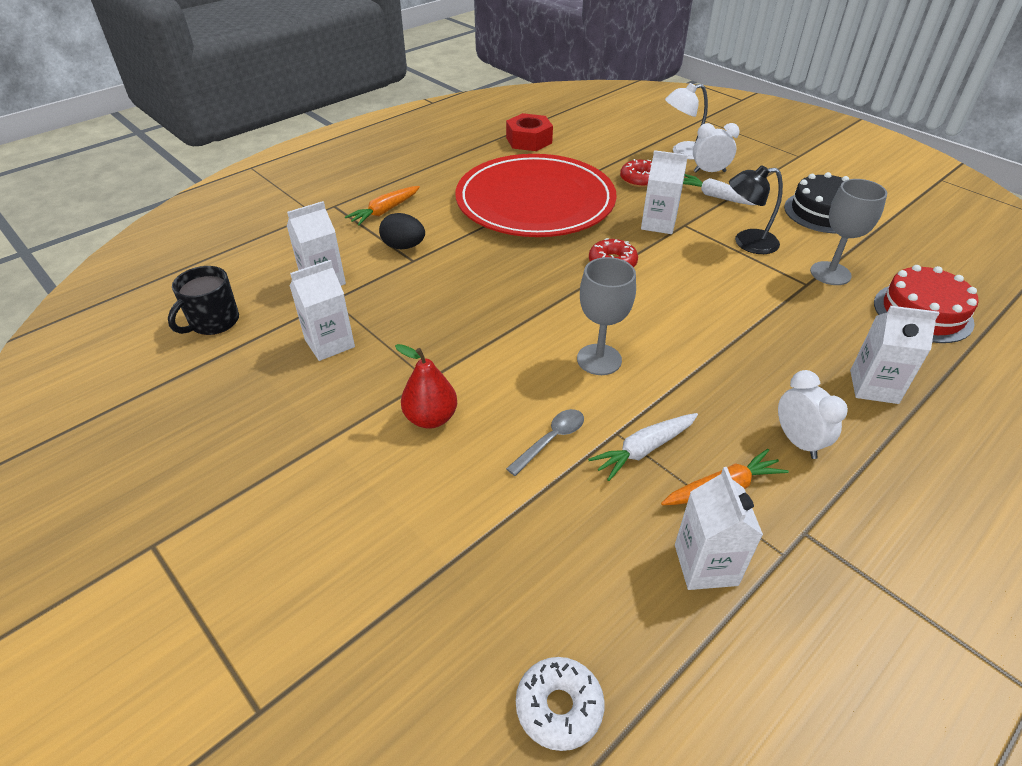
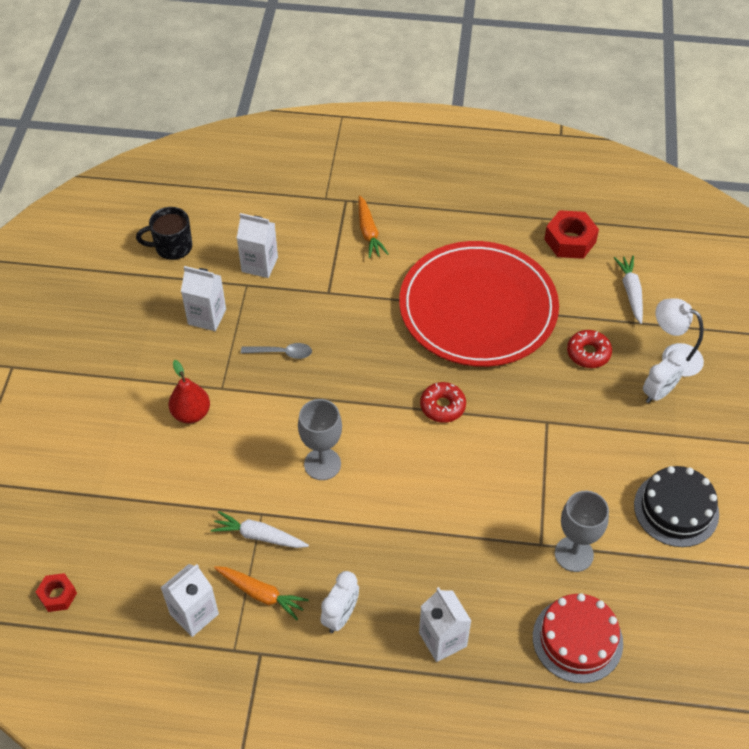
camera: 50 degrees right, 10 degrees up
(385, 211) = (369, 232): orange carrot -> orange carrot turned 105 degrees counterclockwise
(403, 246) = (338, 275): black egg -> none
(551, 440) = (226, 484): grey spoon -> grey spoon (282, 353)
(559, 707) = (58, 595): white donut -> red nut
(658, 224) = (529, 404): white carton -> none
(709, 172) = (658, 393): white clock -> white clock turned 90 degrees clockwise
(716, 197) = (617, 420): white carrot -> white carrot (630, 292)
(747, 243) = (563, 477): black lamp -> none

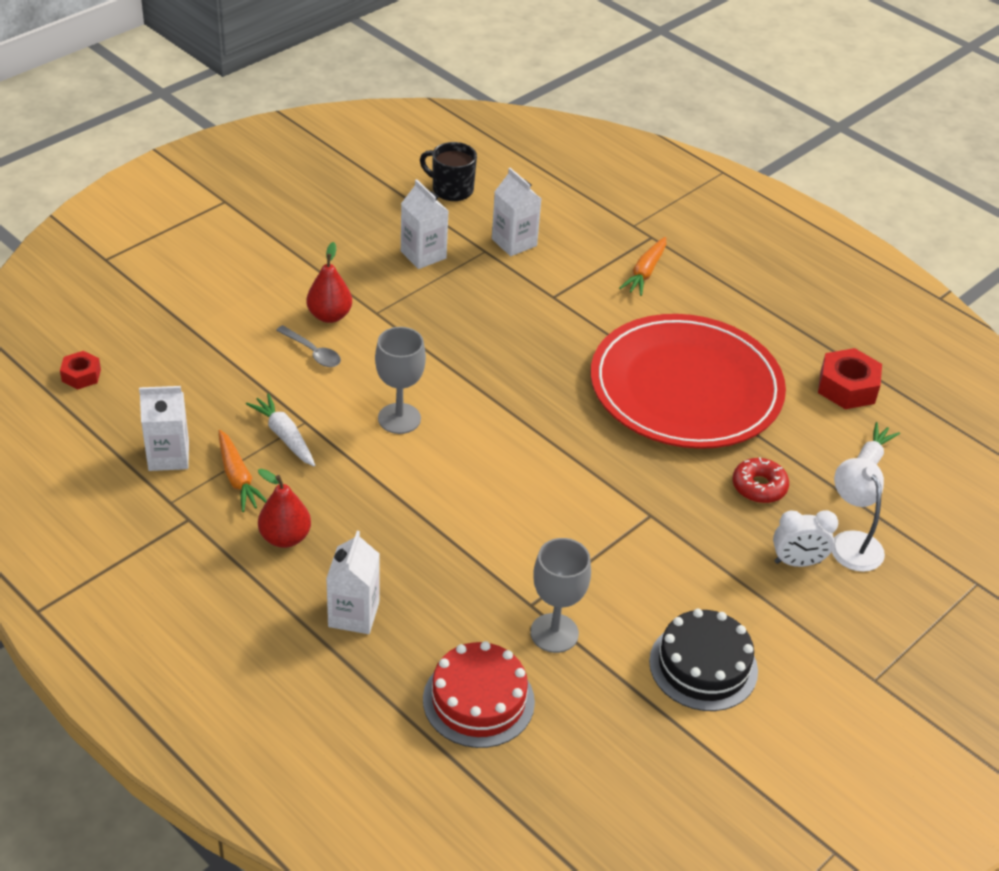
camera: 35 degrees right, 10 degrees down
(282, 353) = (458, 317): grey spoon -> grey spoon (313, 352)
(340, 616) = (285, 537): white clock -> red pear
(442, 406) = (561, 442): red donut -> none

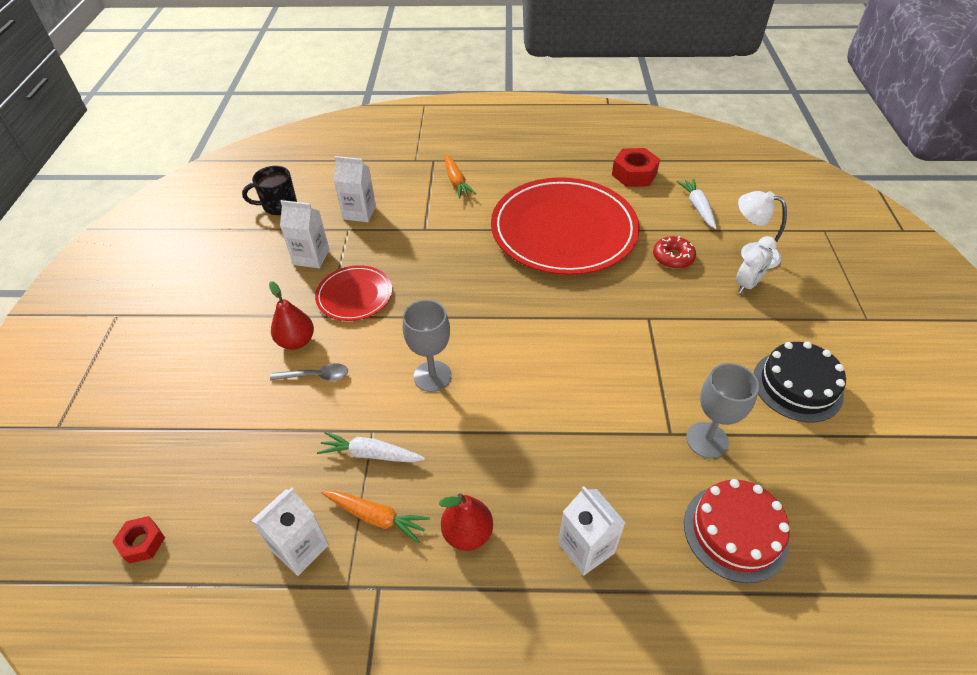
camera: 40 degrees left, 5 degrees up
(418, 312) = (354, 295): none -> red plate

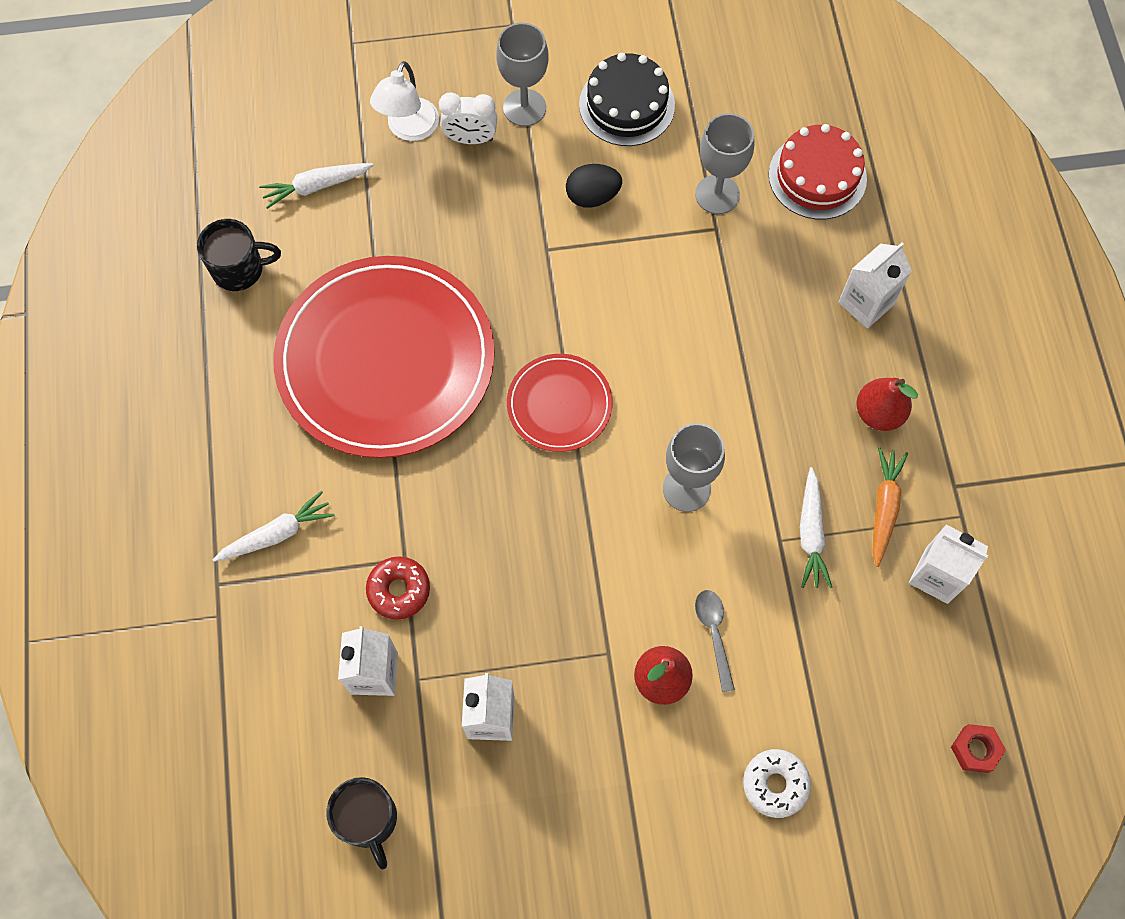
camera: 100 degrees left, 20 degrees up
(194, 395) = (775, 784): none -> white donut
(354, 295) = (562, 626): red plate -> red plate (559, 404)
(456, 181) = (277, 534): orange carrot -> white carrot
(634, 174) = (239, 269): red nut -> black mug
(673, 257) = (429, 220): red donut -> red donut (399, 590)
(699, 351) = (592, 196): none -> black egg
(747, 284) = (470, 139): white clock -> white clock turned 150 degrees clockwise
(782, 318) = (524, 108): none -> grey goblet

